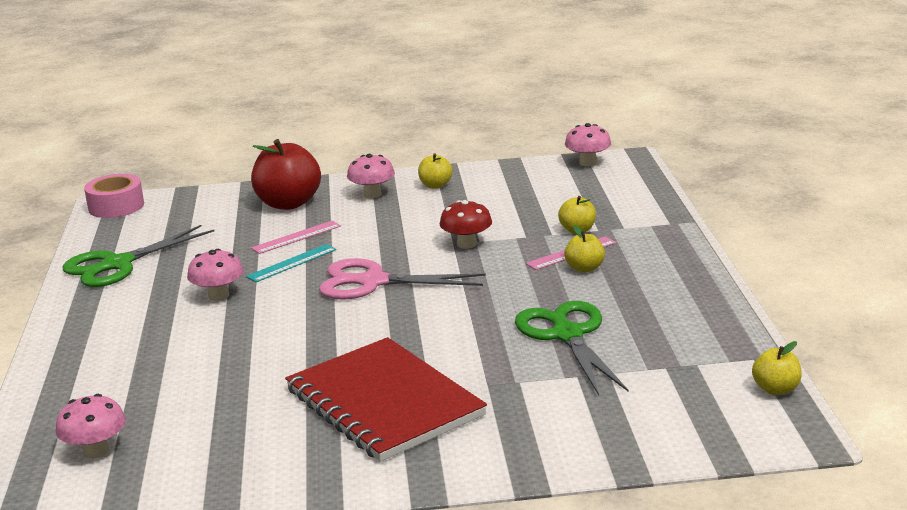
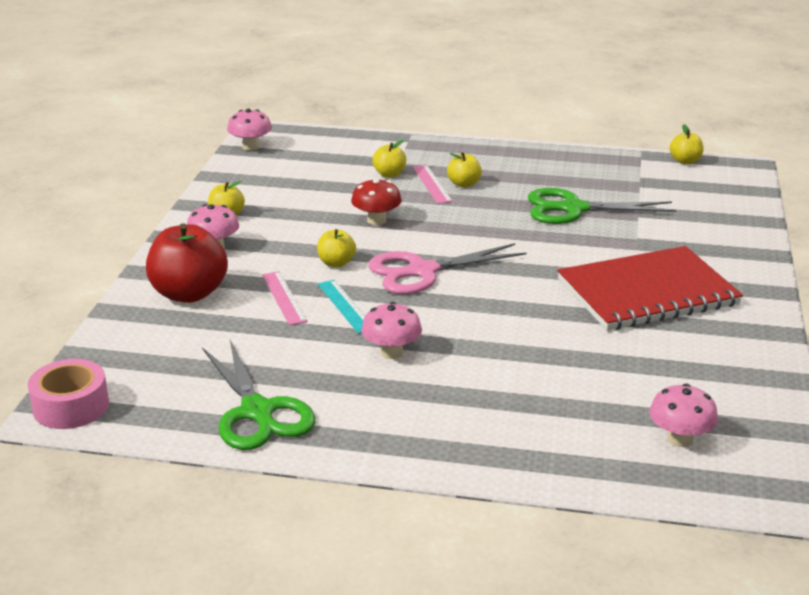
camera: 75 degrees left, 5 degrees up
(369, 244) = (336, 263): none -> yellow apple
(372, 282) = (421, 271): pink scissors -> pink scissors turned 45 degrees clockwise

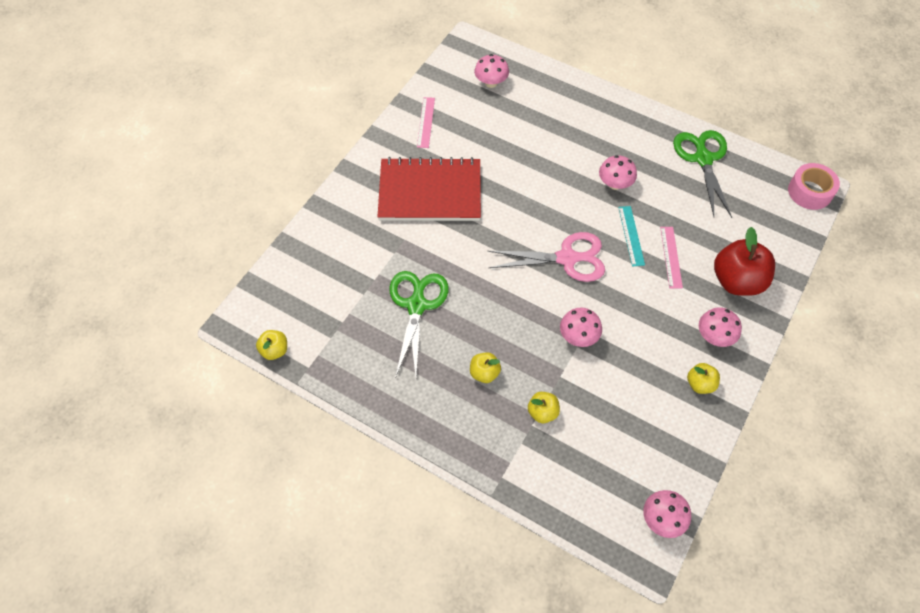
camera: 160 degrees left, 30 degrees up
(336, 263) = (625, 287): yellow apple -> none
(376, 220) = (578, 336): red mushroom -> pink mushroom
(432, 184) = (512, 382): pink ruler -> pink ruler (426, 122)
(573, 209) = (417, 305): green scissors -> green scissors turned 105 degrees counterclockwise

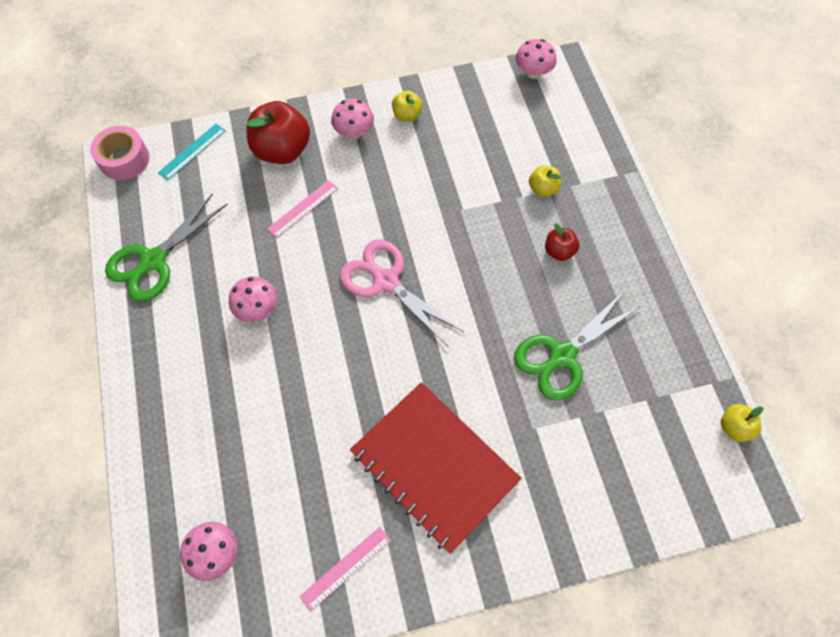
camera: 135 degrees left, 5 degrees up
(484, 373) = (559, 251): yellow apple -> red apple
(578, 336) = (453, 215): pink mushroom -> none
(631, 235) = (309, 252): turquoise ruler -> turquoise ruler (192, 151)

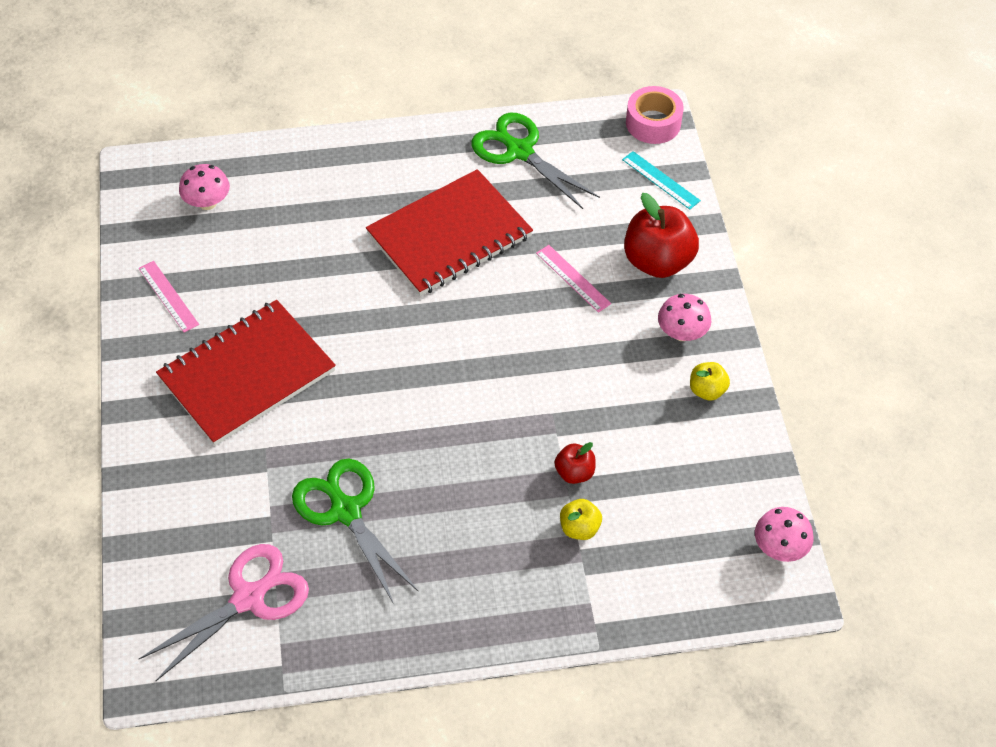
camera: 95 degrees right, 10 degrees down
(257, 309) = (449, 235): pink mushroom -> red notebook
(385, 281) = (467, 349): pink scissors -> pink scissors (249, 598)
(559, 251) = (484, 531): red apple -> red apple (574, 473)
(734, 427) = (223, 675): yellow apple -> none

